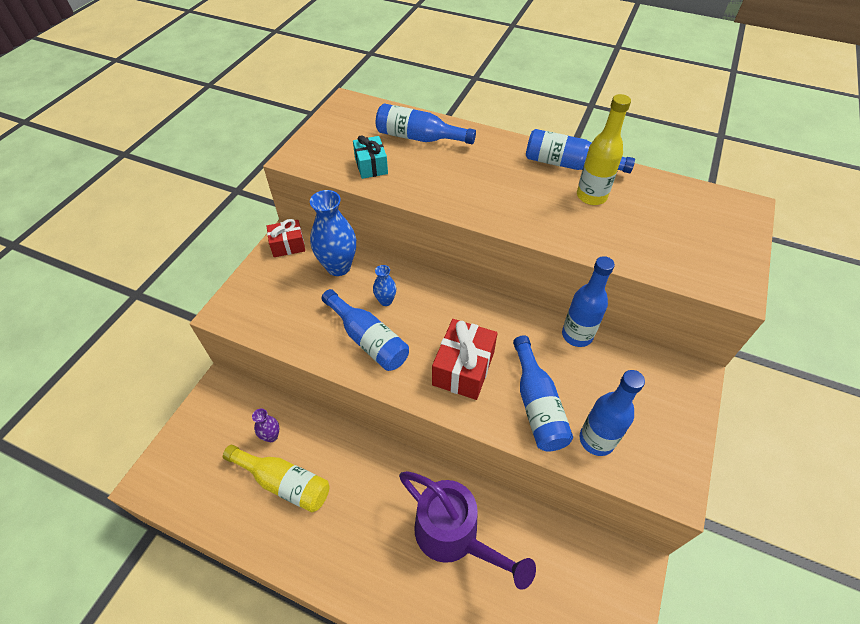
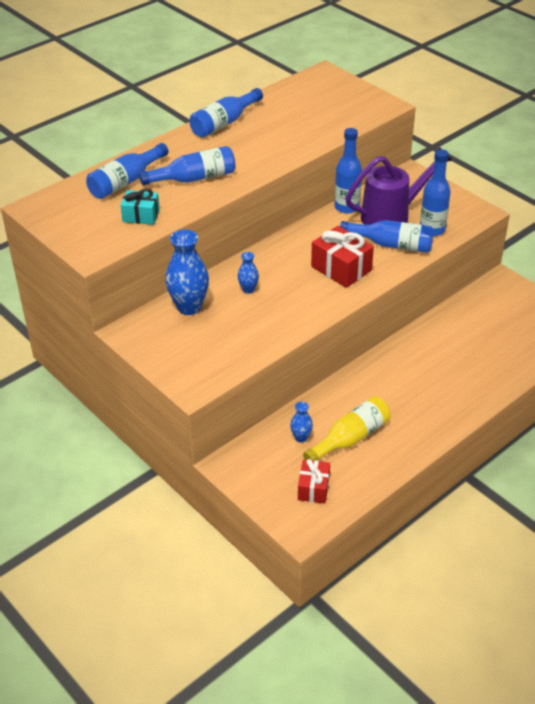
camera: 65 degrees left, 10 degrees down
(271, 436) = (301, 437): purple vase -> blue vase
(288, 245) = (137, 332): red gift -> red gift (313, 488)
(368, 339) = (282, 309): blue bottle -> blue bottle (194, 178)
(454, 536) = (442, 355): purple watering can -> purple watering can (391, 215)
(591, 196) = (265, 125): yellow bottle -> none

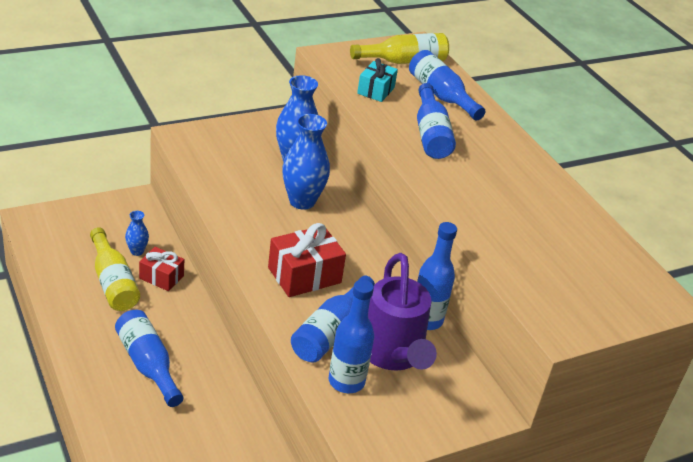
camera: 100 degrees right, 5 degrees down
(74, 209) = (403, 61): none -> yellow bottle
(224, 123) = (544, 182): blue bottle -> blue bottle (148, 365)
(248, 289) = (302, 201): blue vase -> blue vase, size x1.98
(313, 488) = (70, 240): red gift -> red gift (161, 277)

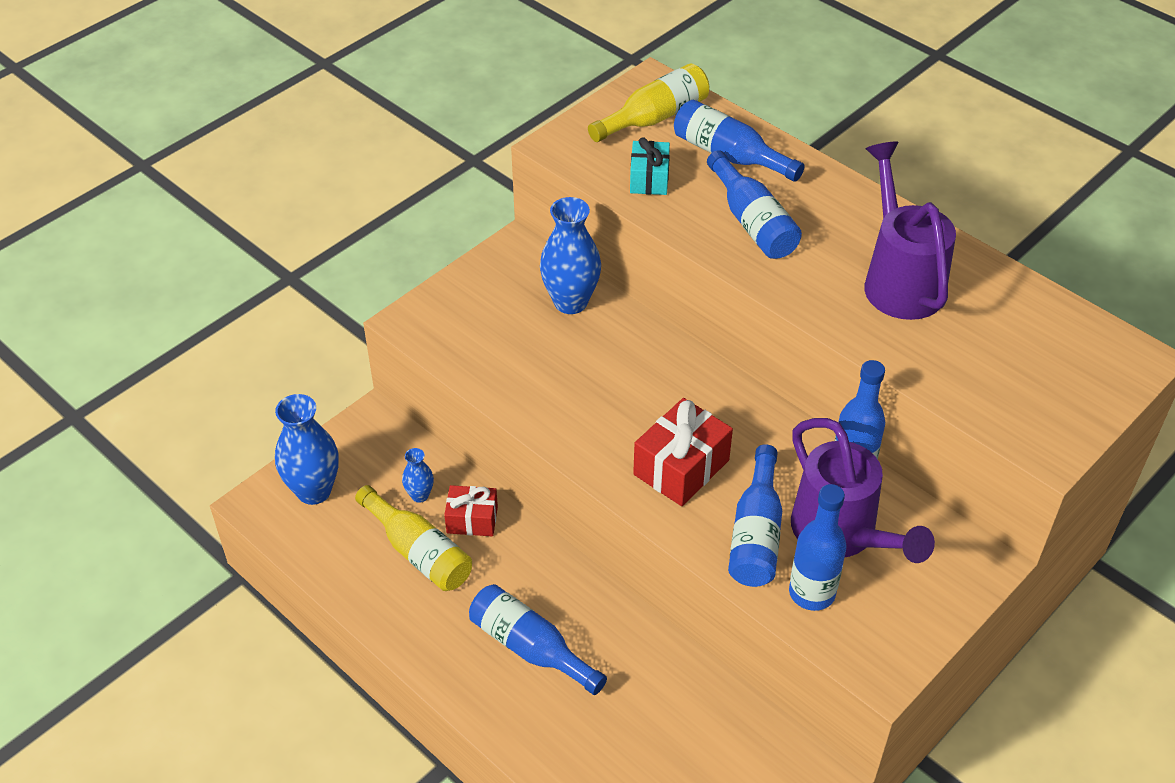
camera: 15 degrees left, 10 degrees up
(302, 201) = (615, 361): blue vase -> blue vase (314, 491)
(514, 198) = (899, 280): none -> purple watering can

